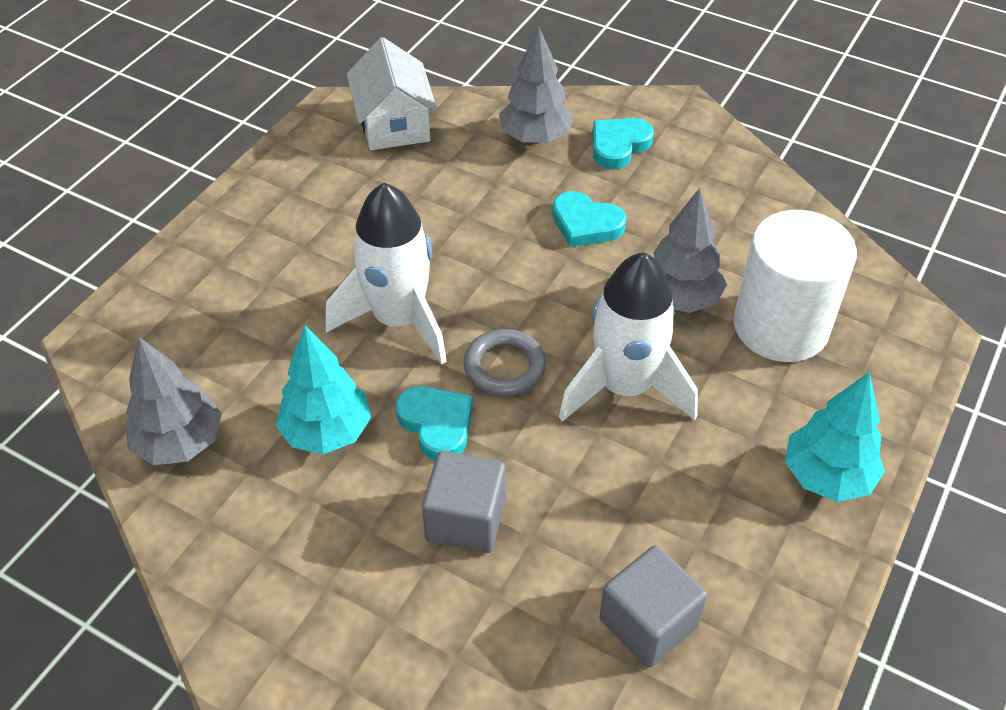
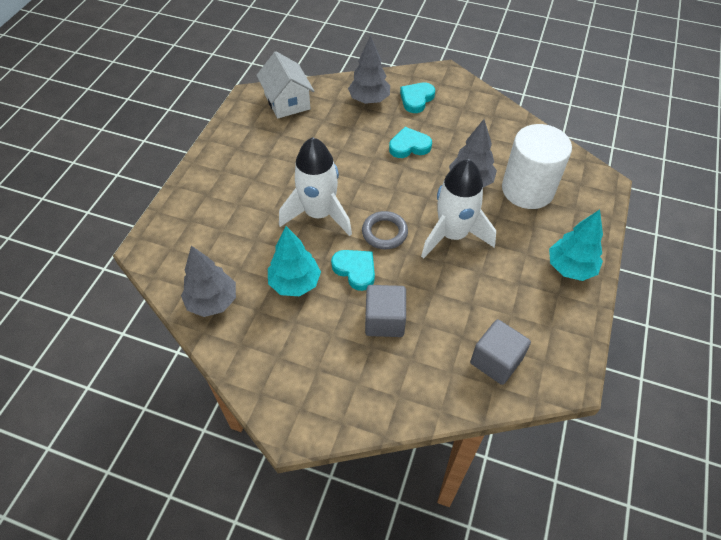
camera: 10 degrees left, 5 degrees up
(586, 224) = (409, 146): turquoise heart -> turquoise heart turned 150 degrees clockwise

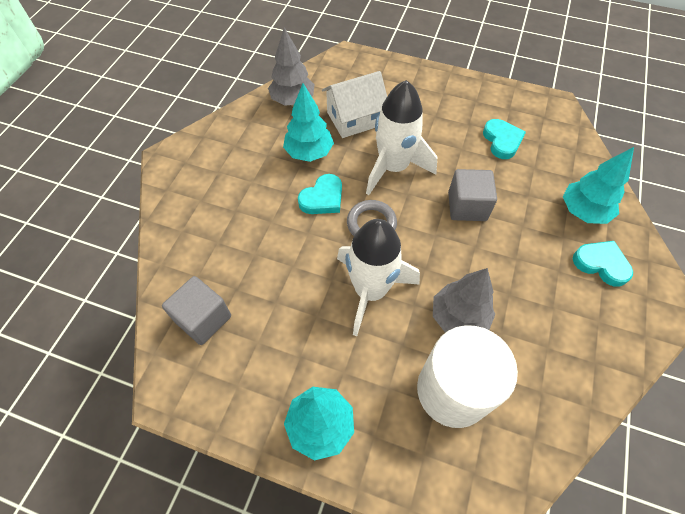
camera: 90 degrees right, 5 degrees up
(287, 101) = (557, 135): white house -> white house (354, 119)
(369, 100) = (583, 211): grey tree -> turquoise tree
(384, 320) = (262, 222): grey cube -> grey cube (467, 206)
(409, 146) = (509, 252): turquoise heart -> turquoise heart (502, 141)

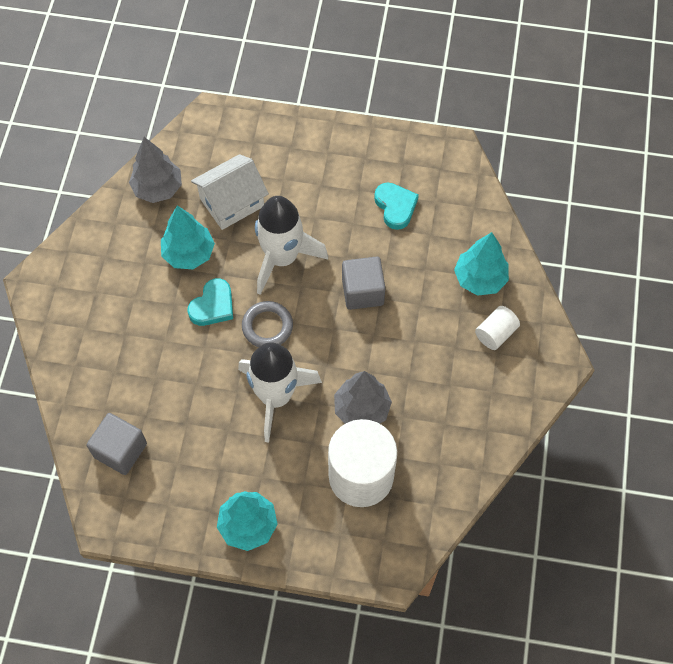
camera: 10 degrees left, 5 degrees up
(601, 264) = (495, 333): turquoise heart -> white cylinder

